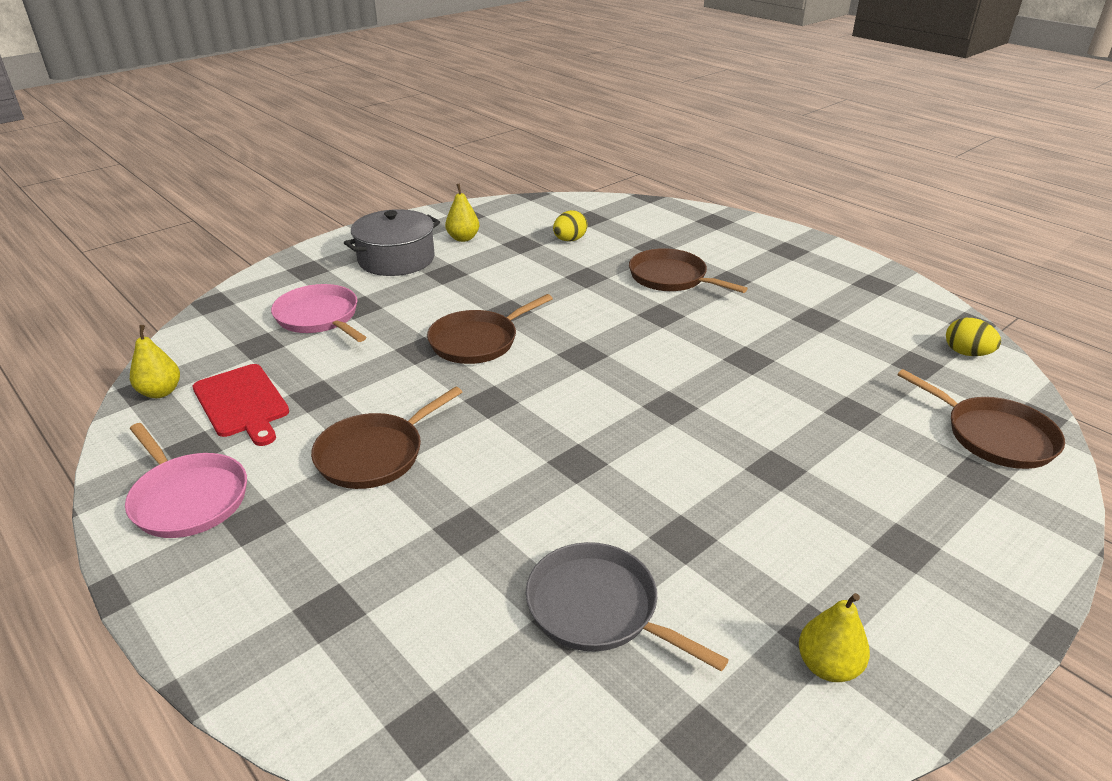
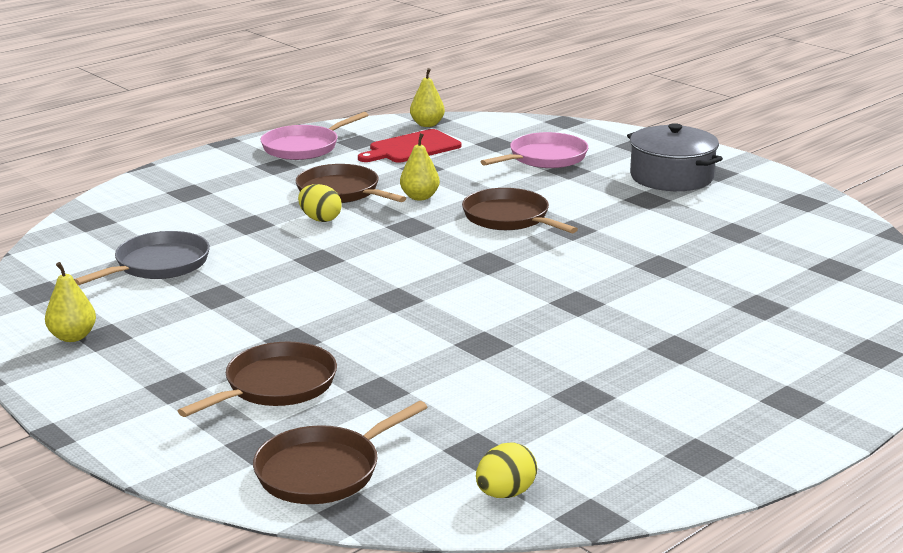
camera: 90 degrees right, 10 degrees down
(463, 238) = (737, 203): yellow pear -> yellow pear (420, 197)
(569, 240) = (758, 257): yellow egg -> yellow egg (320, 219)
(671, 278) = (672, 312): brown pan -> brown pan (276, 385)

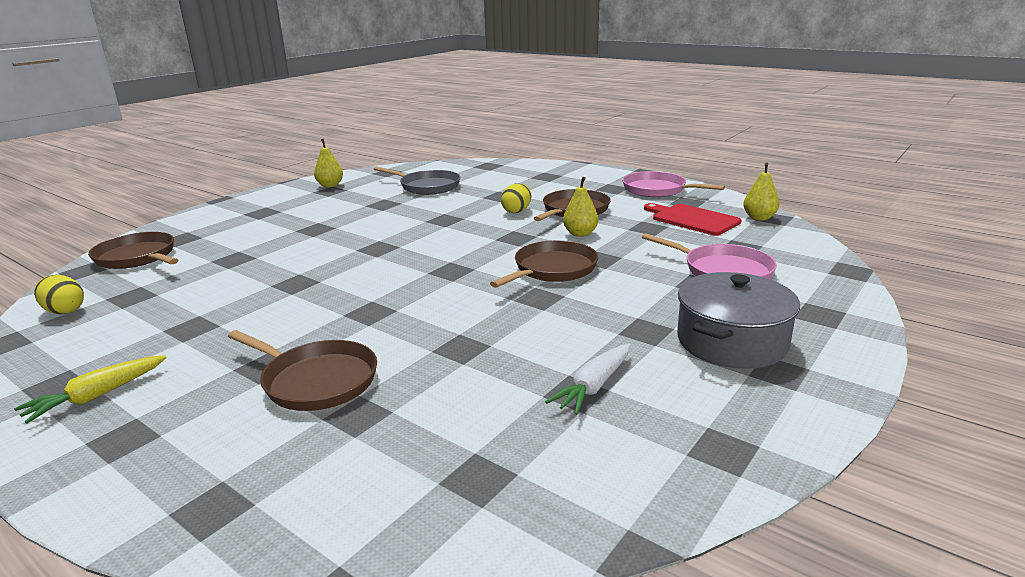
camera: 80 degrees right, 0 degrees up
(276, 385) = (253, 233): brown pan -> brown pan (316, 380)
(722, 427) = (97, 396): none -> yellow carrot
(728, 225) = (593, 386): none -> white carrot

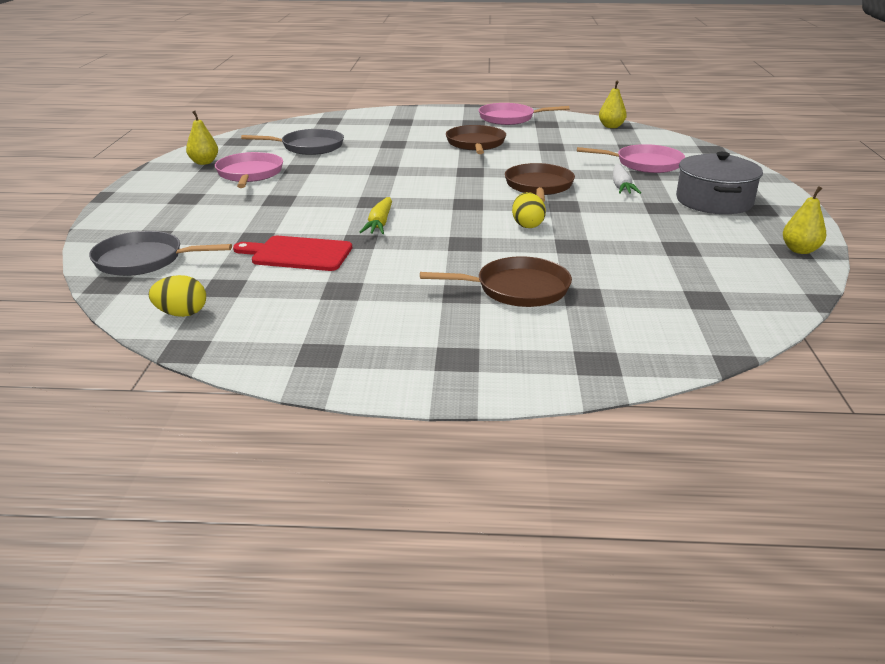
camera: 35 degrees left, 5 degrees up
(97, 396) = (374, 347): yellow carrot -> yellow carrot (379, 223)
(137, 257) = (143, 260): brown pan -> grey pan
(340, 201) = (249, 174): none -> pink pan
(517, 211) = (432, 153): yellow egg -> yellow egg (527, 225)
(580, 234) = (512, 159): yellow pear -> yellow pear (800, 250)
(593, 386) = (685, 242): white carrot -> white carrot (621, 186)
(692, 219) = (571, 135): red cutting board -> red cutting board (298, 254)

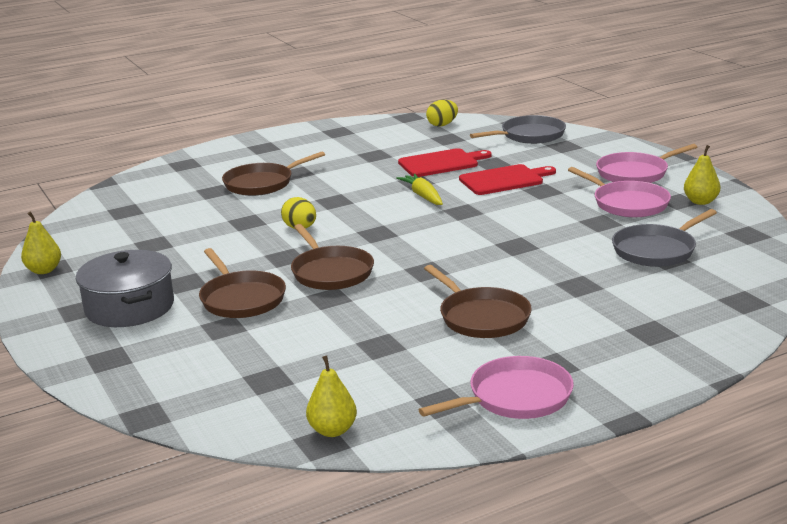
camera: 150 degrees right, 5 degrees down
(284, 218) = (504, 180): none -> red cutting board
(621, 186) = (241, 299): white carrot -> brown pan
(645, 164) = (231, 348): pink pan -> pink pan (635, 173)

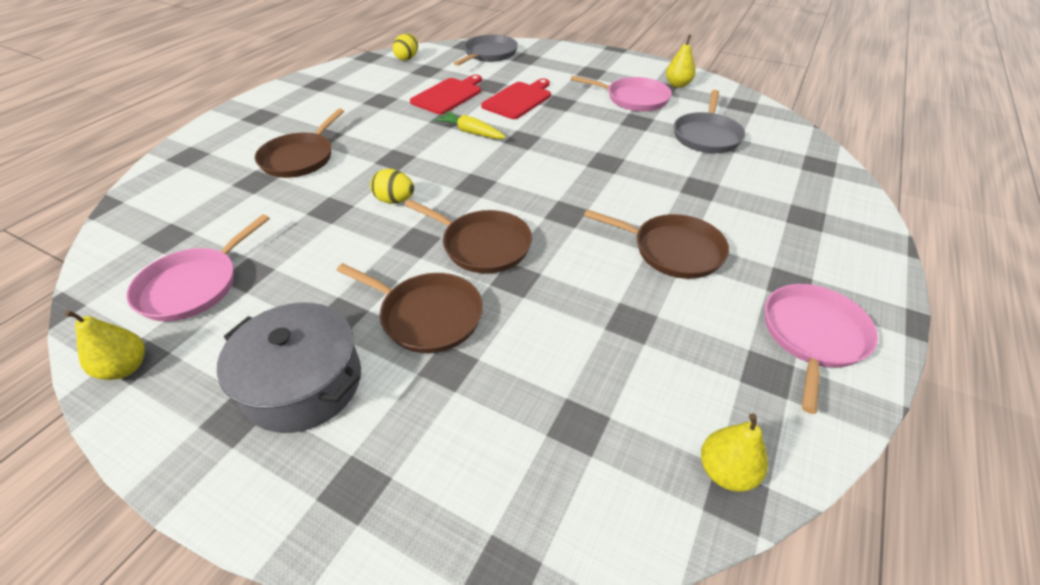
camera: 35 degrees left, 20 degrees up
(635, 173) = (605, 71): pink pan -> pink pan (193, 286)

